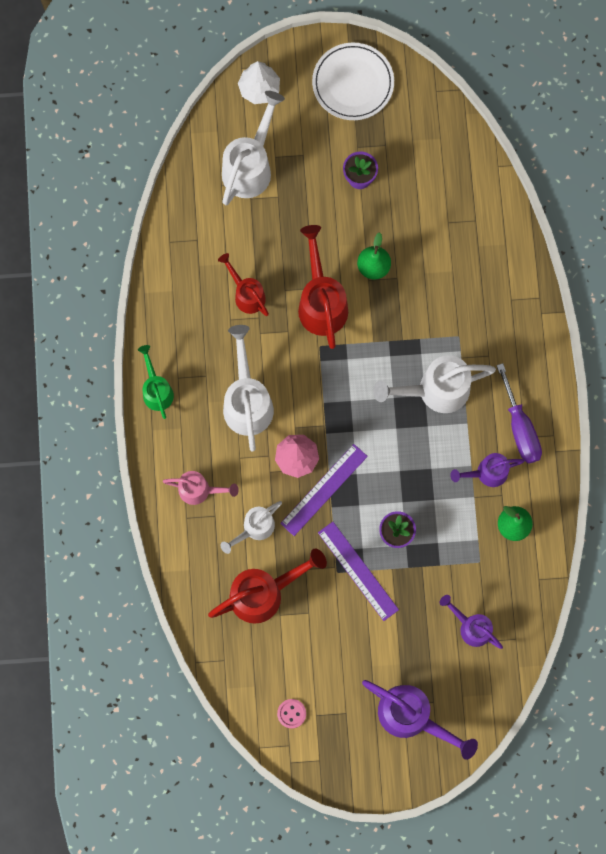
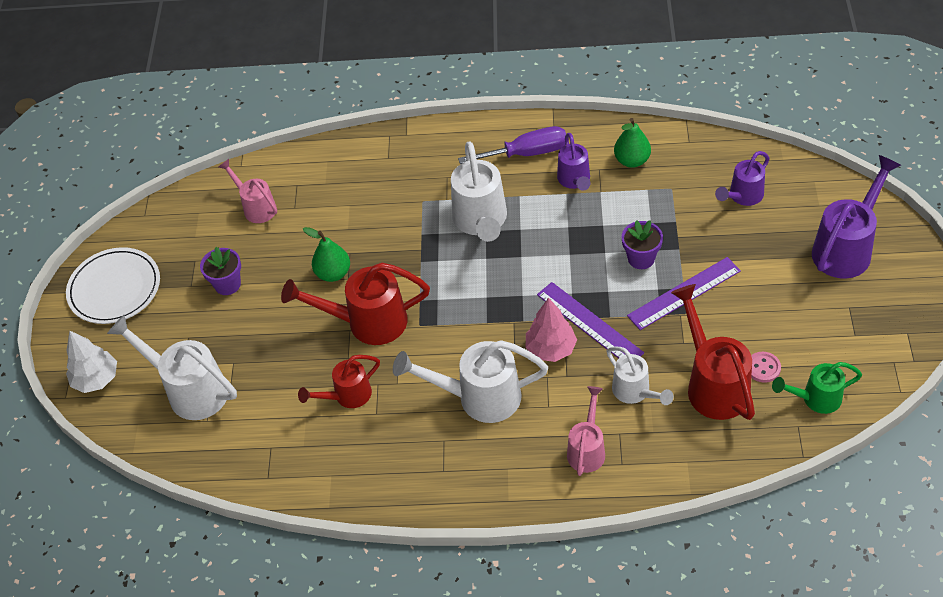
camera: 80 degrees left, 25 degrees down
(156, 390) = (457, 494): green watering can -> green watering can (816, 399)
(291, 713) = (855, 359): pink button -> pink button (763, 368)
(447, 188) = (256, 207): none -> pink watering can

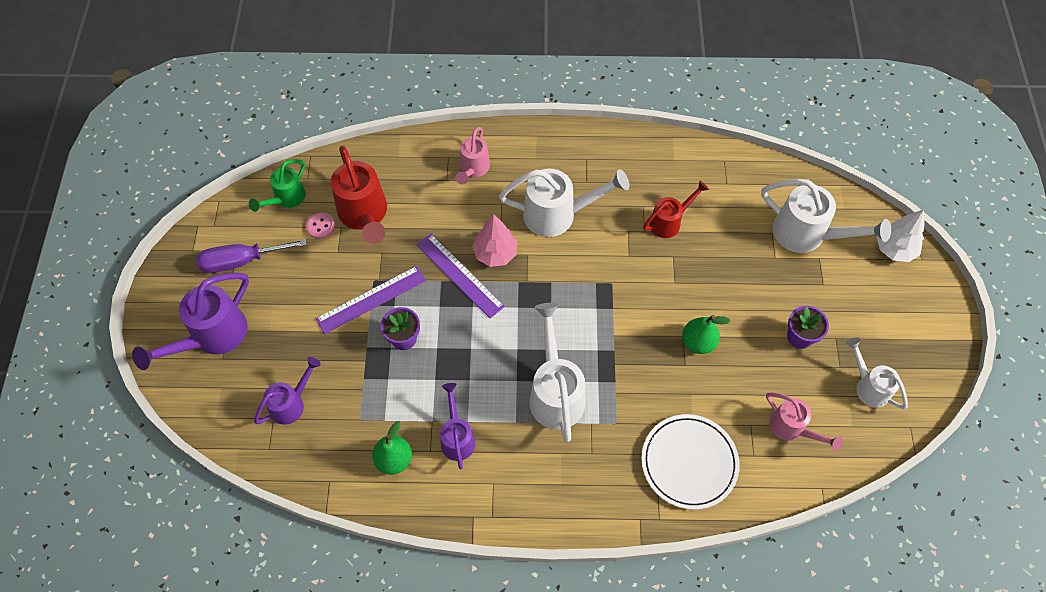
camera: 175 degrees right, 10 degrees up
(114, 288) = (911, 340): white plate -> white plate (689, 462)
(367, 322) = (659, 289): red watering can -> none
(527, 153) = (505, 479): purple screwdriver -> purple screwdriver (241, 261)
(635, 392) = (429, 212): white watering can -> white watering can (868, 386)
(816, 399) = (286, 198): green watering can -> green watering can turned 135 degrees clockwise

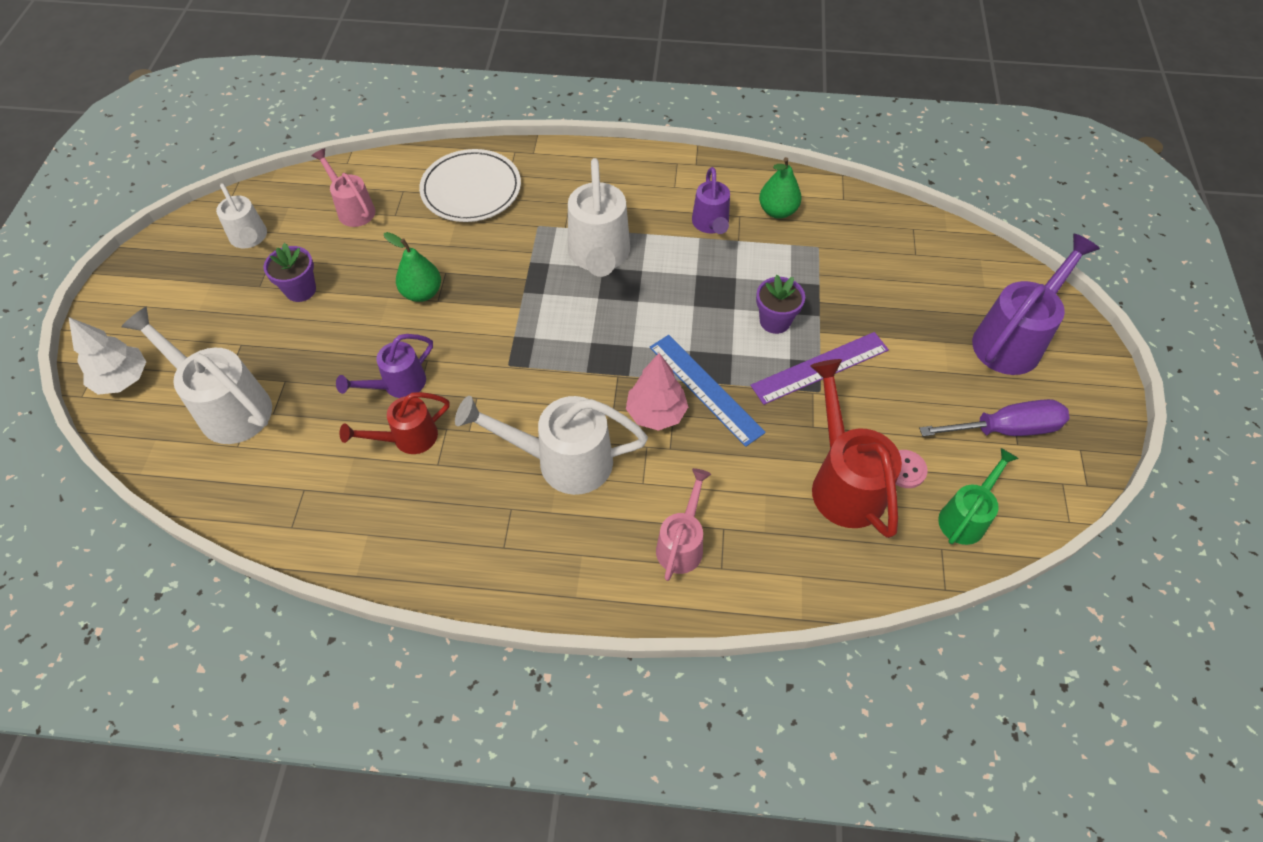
camera: 175 degrees left, 5 degrees down
(291, 403) = (898, 266): purple watering can -> purple watering can (398, 385)
(460, 275) = (705, 389): purple ruler -> blue ruler

